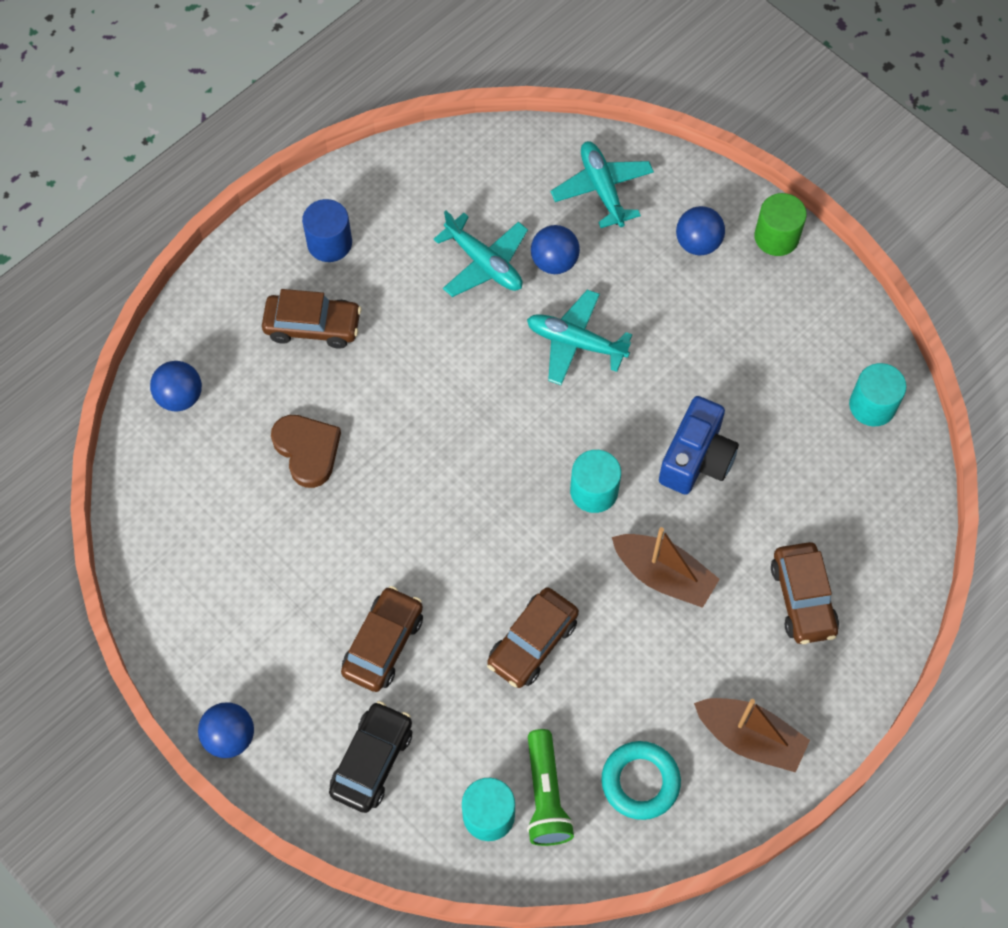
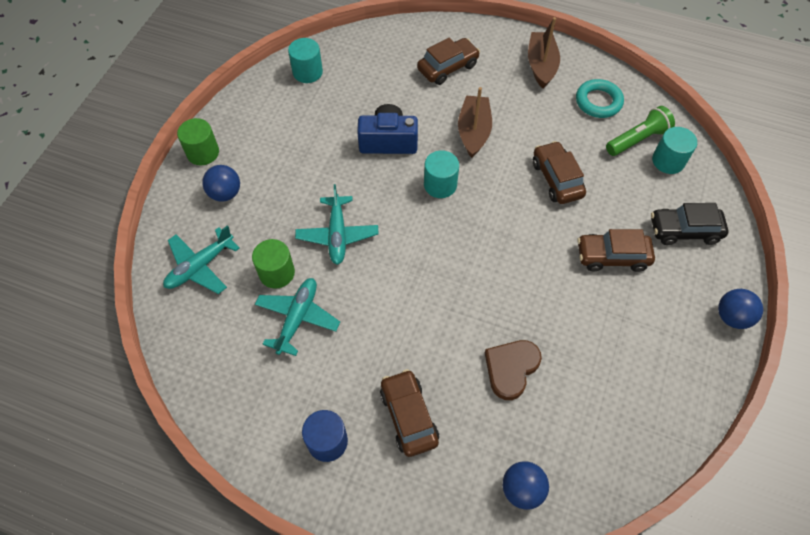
camera: 115 degrees left, 5 degrees down
(532, 643) = (556, 179): brown car -> brown car turned 120 degrees counterclockwise
(554, 262) = (277, 273): blue ball -> green cylinder

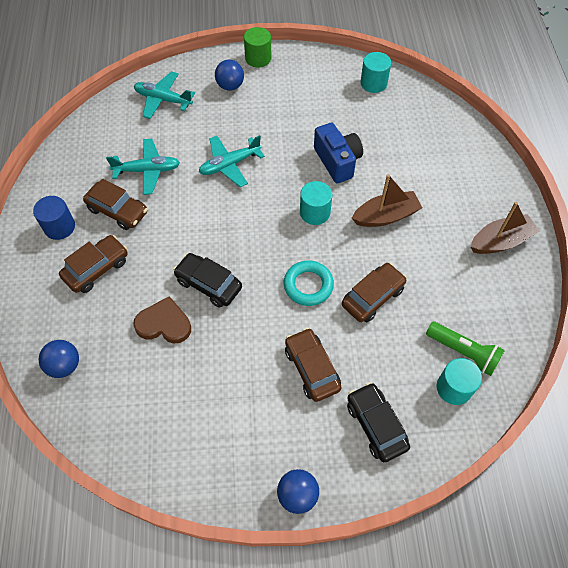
camera: 65 degrees right, 0 degrees up
(277, 273) = (179, 143): green cylinder -> none
(448, 67) = (445, 172): brown car -> brown car (118, 211)
(481, 309) = (208, 284): none -> black car
(598, 102) = (488, 303): turquoise ring -> turquoise ring (308, 285)

